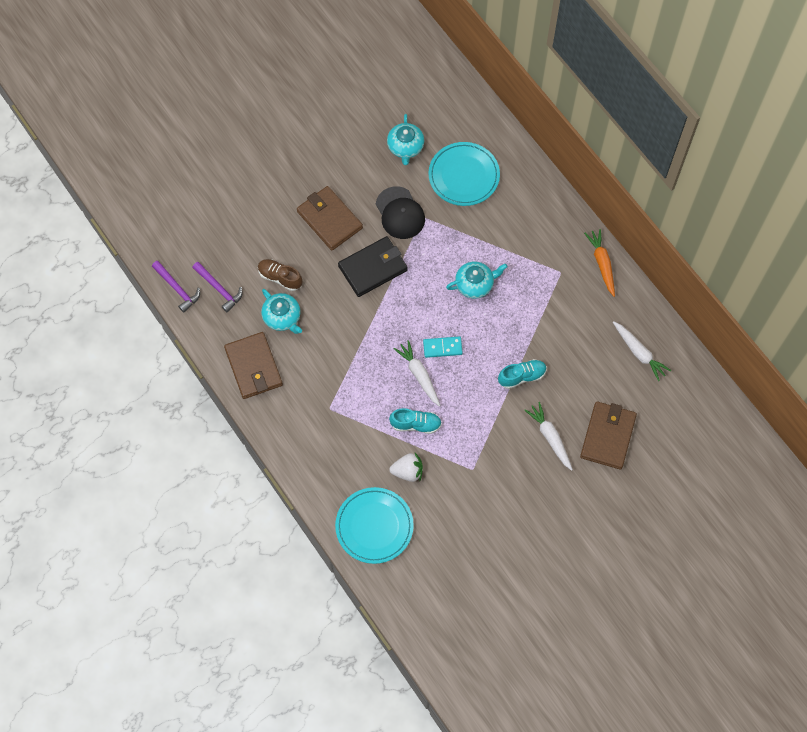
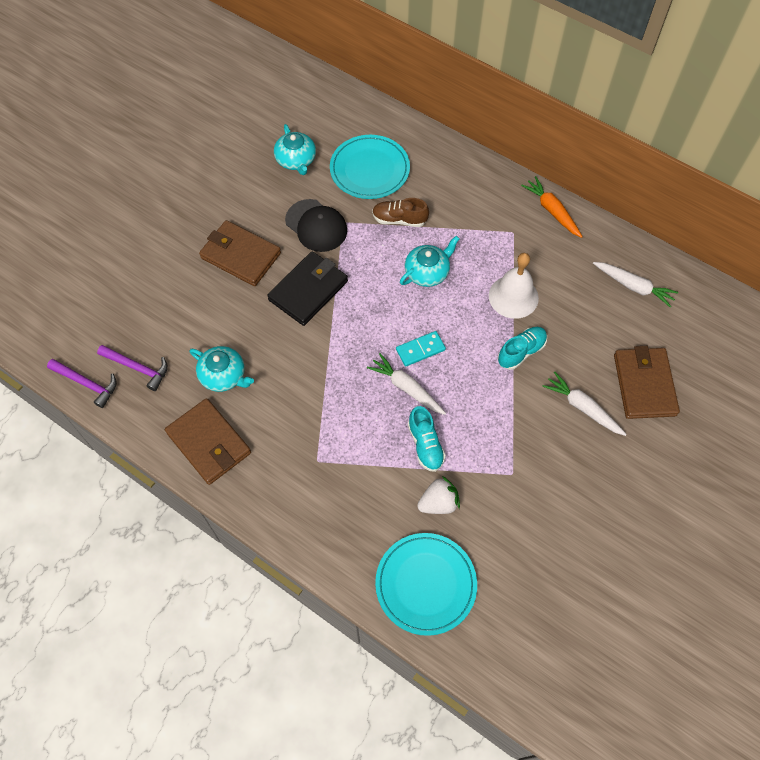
camera: 20 degrees left, 5 degrees down
(280, 277) = (206, 333): brown shoe -> brown shoe (399, 219)
(415, 424) = (425, 445): turquoise shoe -> turquoise shoe turned 90 degrees clockwise
(536, 328) = (513, 296): none -> white bell

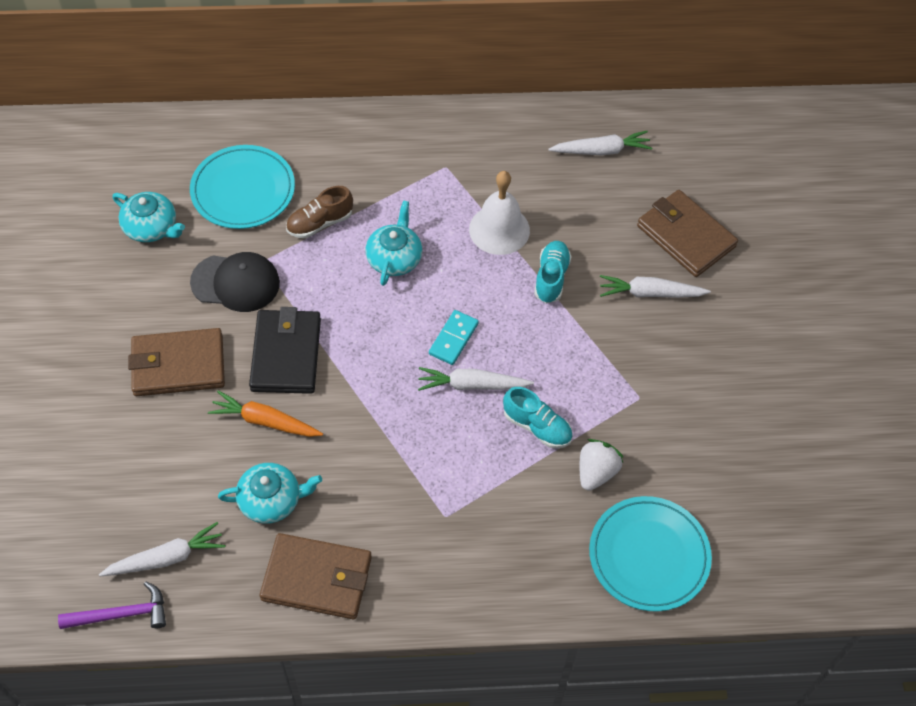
camera: 40 degrees left, 5 degrees down
(137, 368) = (166, 558): purple hammer -> white carrot
(552, 211) = (465, 123): orange carrot -> orange carrot (265, 421)

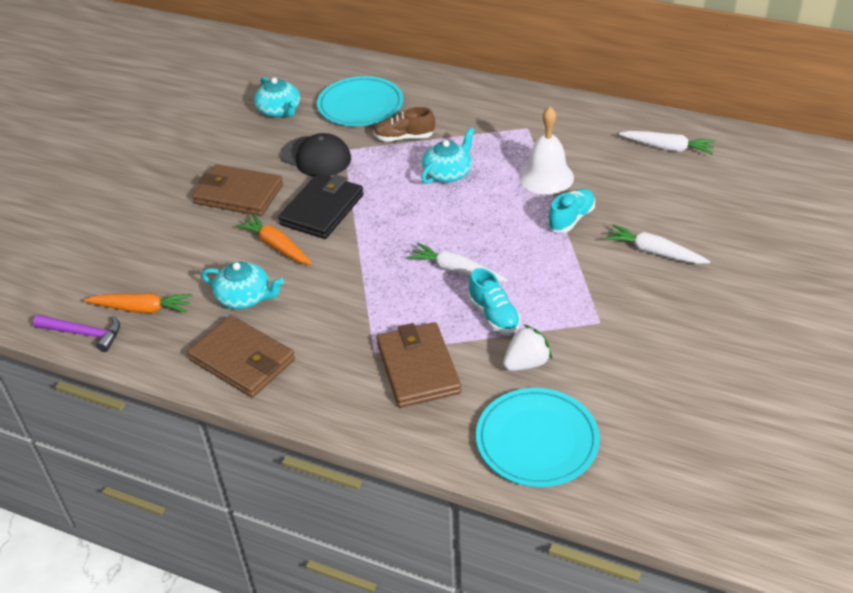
camera: 30 degrees right, 15 degrees down
(166, 558) = (142, 309): white carrot -> orange carrot
(453, 339) = (461, 236): turquoise domino -> none
(685, 236) = (711, 222): brown wallet -> brown wallet (418, 368)

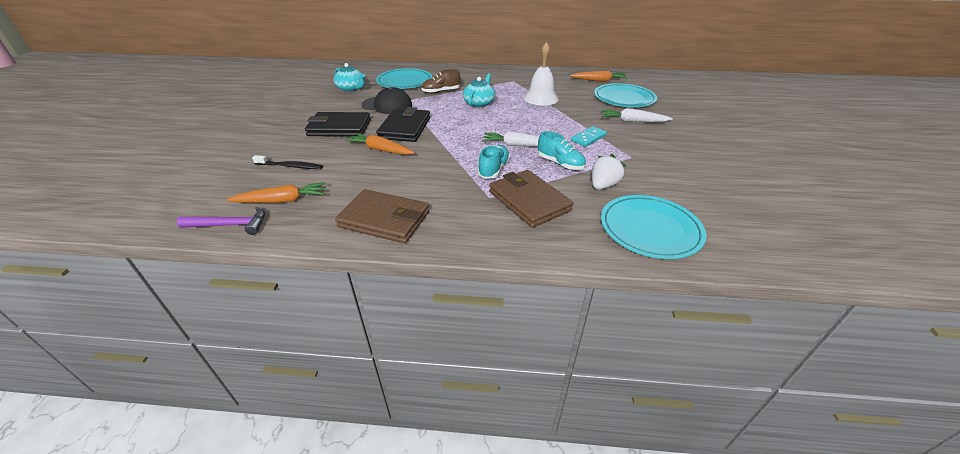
camera: 20 degrees left, 5 degrees down
(163, 255) = (290, 166): none -> black toothbrush
(238, 194) = (339, 128): brown wallet -> black wallet
(245, 297) = (369, 181): turquoise teapot -> none
(563, 275) = (588, 138): none -> turquoise domino
(571, 219) = (570, 113): turquoise shoe -> turquoise shoe (493, 169)
(667, 148) = (598, 80): white carrot -> orange carrot
(678, 199) = (624, 98): none -> turquoise plate

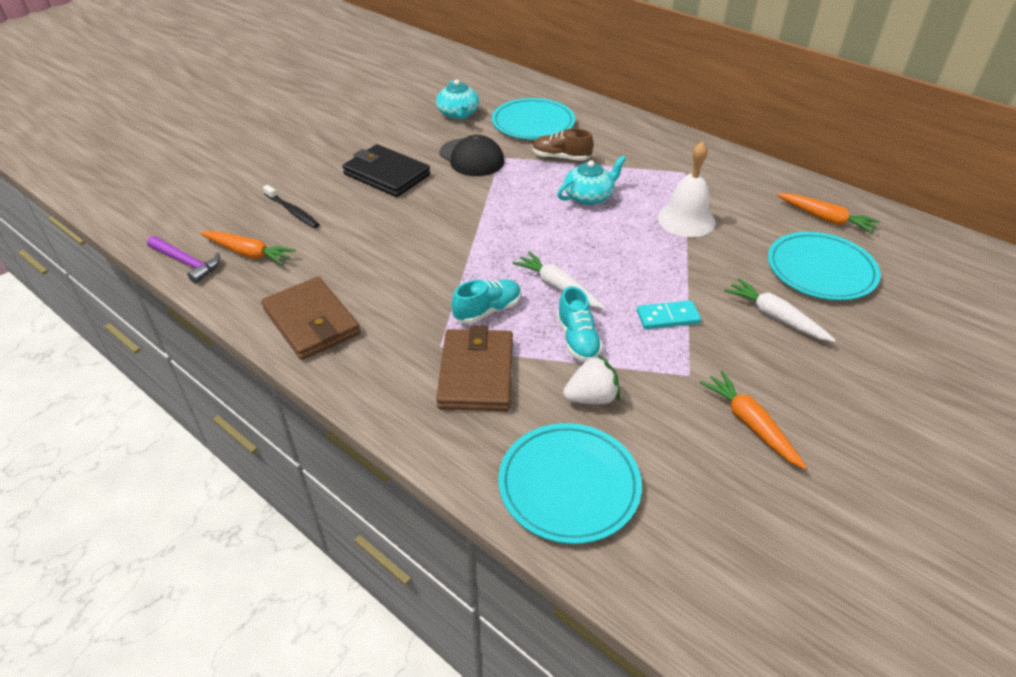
camera: 35 degrees right, 5 degrees up
(381, 150) = (397, 226): orange carrot -> orange carrot (750, 424)
(405, 128) = (455, 203): black wallet -> none

